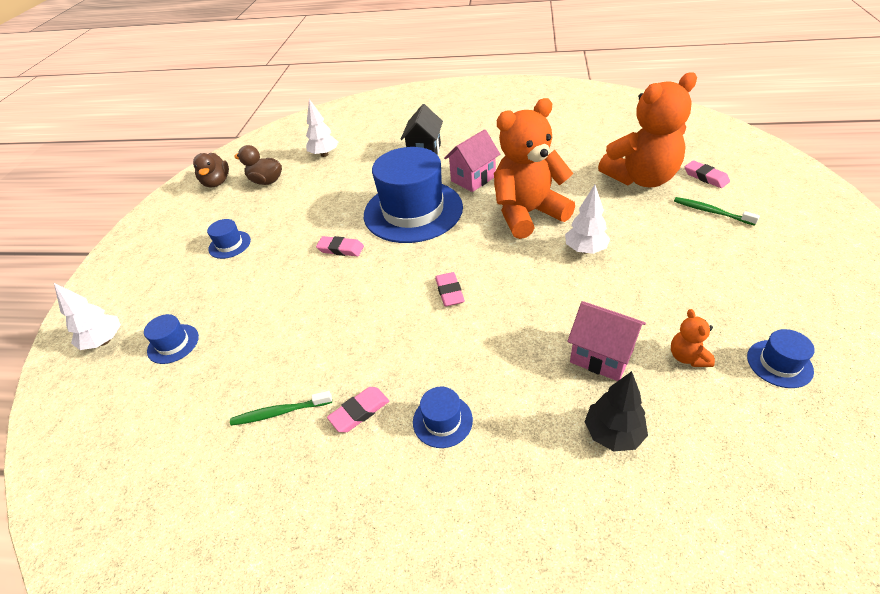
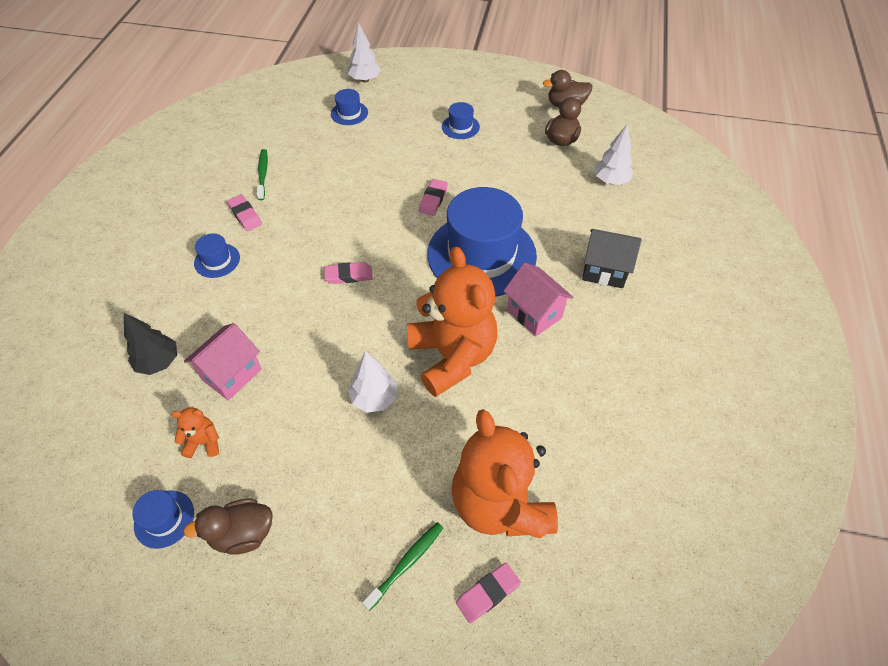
camera: 90 degrees right, 10 degrees up
(752, 303) = (243, 533): none -> brown duck

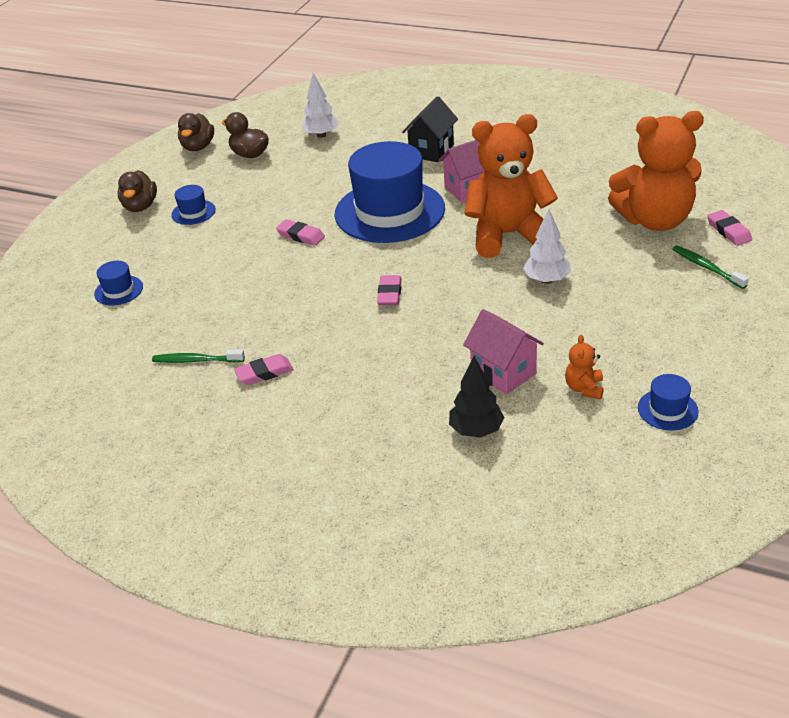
camera: 75 degrees left, 15 degrees down
(217, 260) = (333, 393): blue hat -> none
(243, 533) = (682, 357): brown duck -> brown duck (140, 206)
(365, 80) = (59, 277): white tree -> none

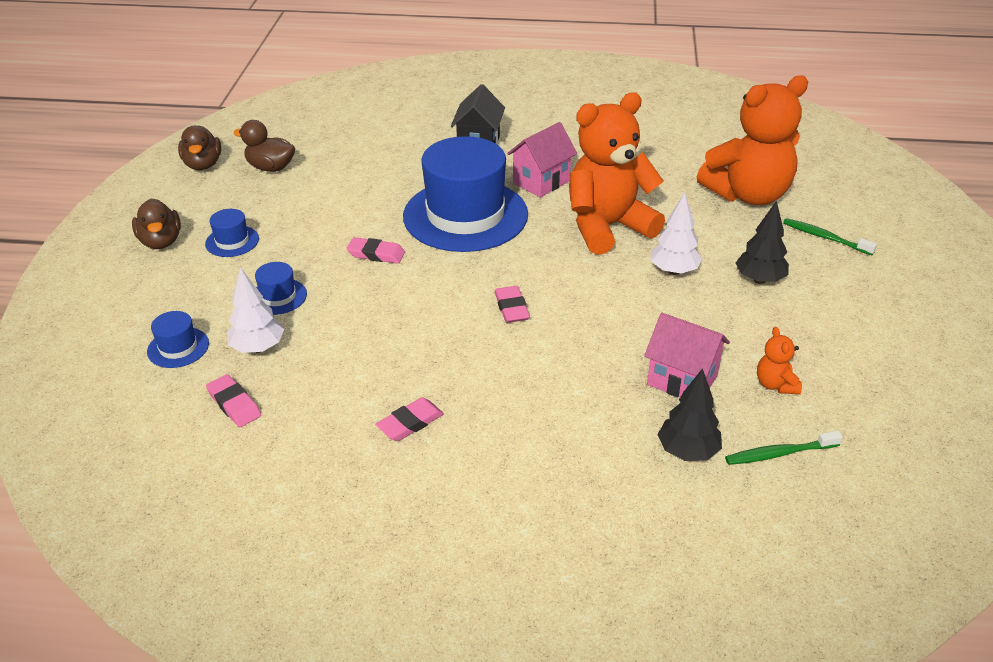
camera: 20 degrees left, 0 degrees up
(196, 360) = (318, 421): green toothbrush -> green toothbrush (779, 453)
(321, 135) = (345, 138): white tree -> white tree (258, 348)
(621, 297) = (759, 280): none -> black tree
(667, 409) = (871, 394): blue hat -> blue hat (278, 296)
(728, 231) = (825, 198): pink eraser -> pink eraser (234, 404)

